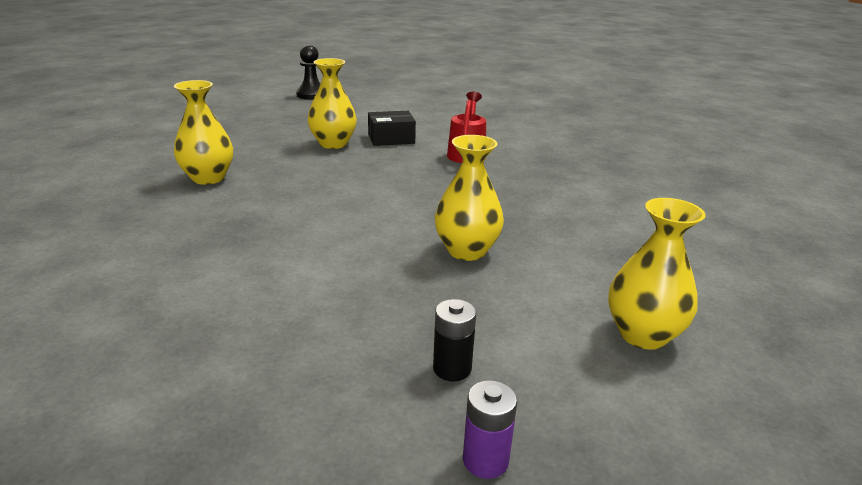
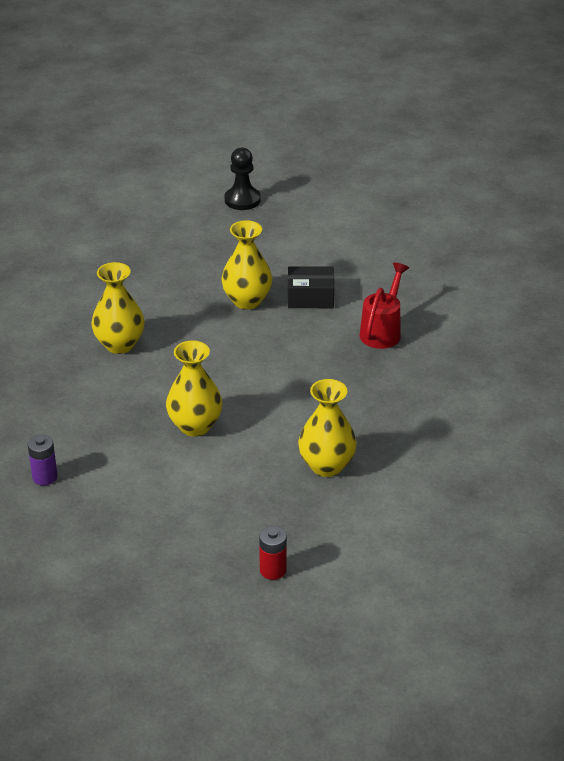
camera: 15 degrees right, 10 degrees up
(452, 368) = (273, 570): black battery -> red battery
(485, 460) = (270, 631): purple battery -> purple battery (45, 477)
(643, 335) = (425, 565): yellow vase -> yellow vase (195, 426)

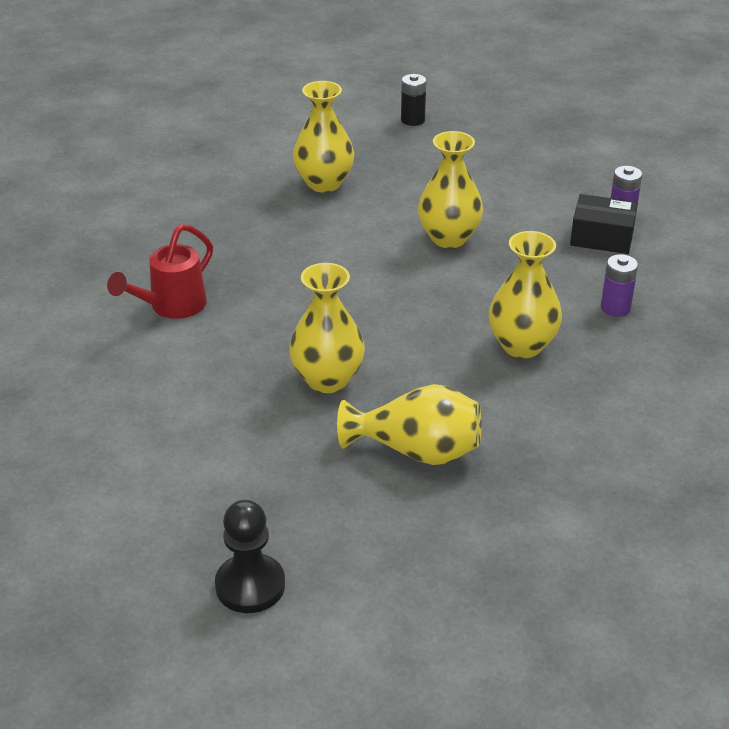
camera: 165 degrees left, 0 degrees up
(51, 385) = (615, 308): none -> purple battery
(175, 270) = (417, 451): none -> yellow vase
(273, 570) = (412, 120): red battery -> black battery
(310, 297) = (236, 369): black box -> black box (602, 237)

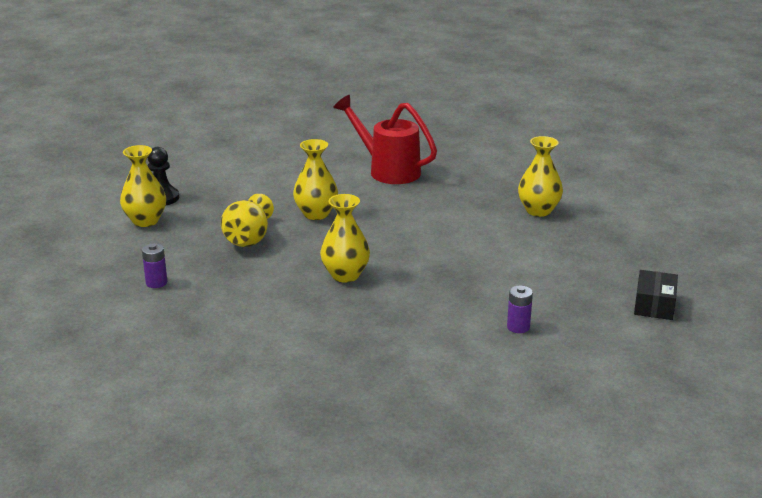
camera: 90 degrees right, 10 degrees down
(171, 307) = (388, 170): red watering can -> red watering can, size x1.54
(412, 120) = (647, 243): black battery -> none
(449, 238) = (473, 254): yellow vase -> yellow vase (145, 221)
(602, 237) = (484, 315): black box -> black box (654, 305)
(615, 308) = (388, 313): purple battery -> purple battery (156, 283)

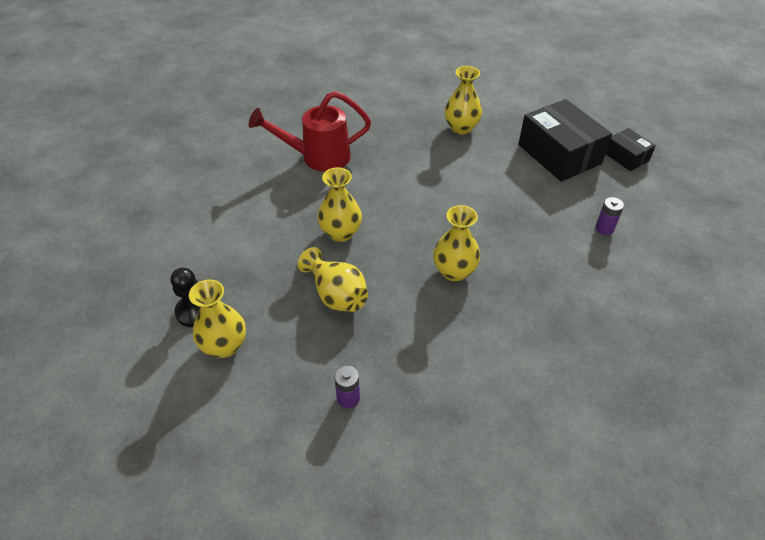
camera: 50 degrees left, 20 degrees up
(590, 269) = (559, 154): none -> black box

